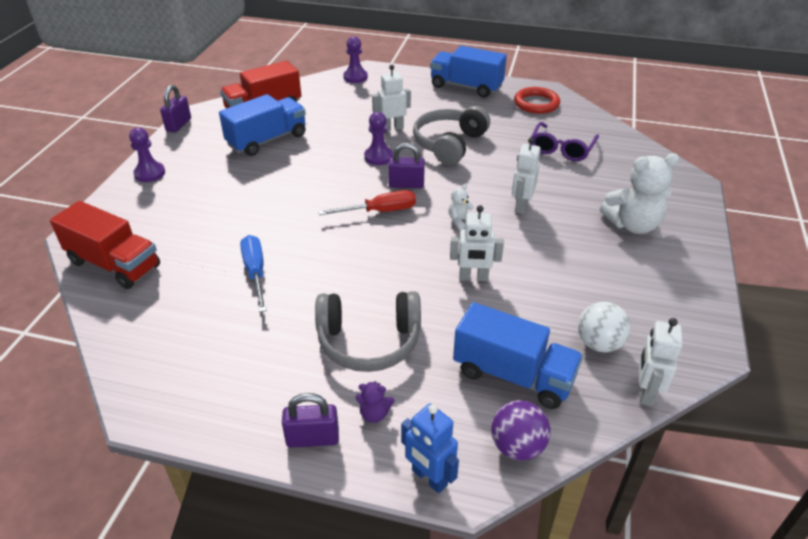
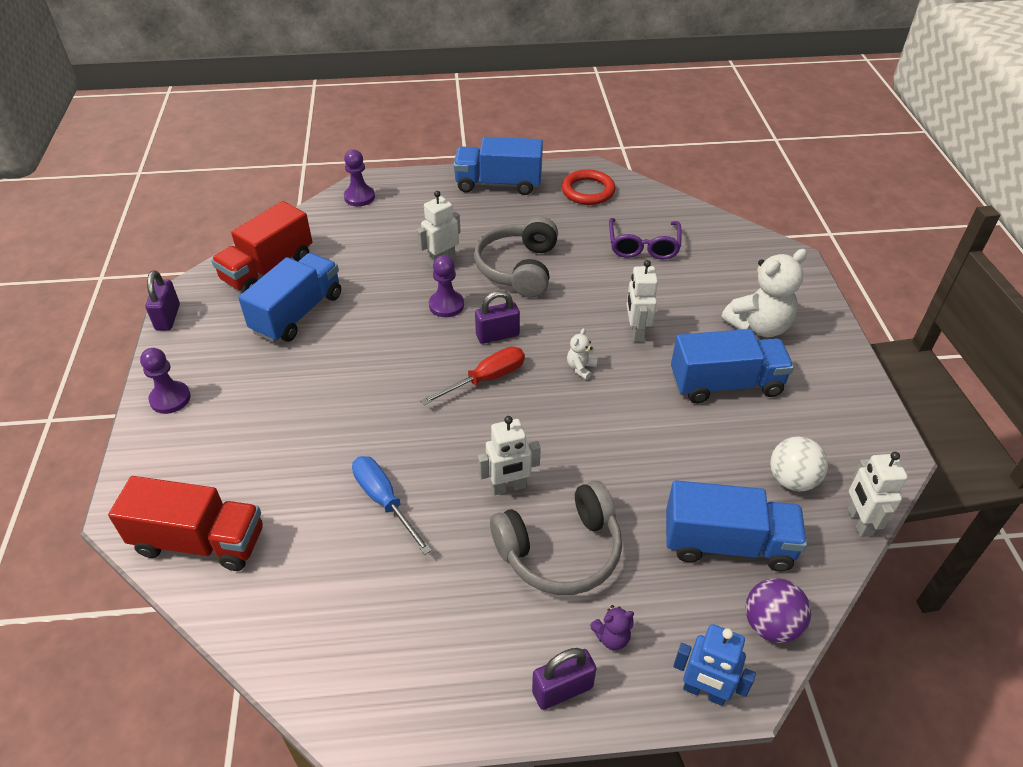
camera: 20 degrees left, 5 degrees up
(473, 277) = (630, 437): white robot -> white robot (508, 487)
(578, 259) = (726, 384): none -> blue truck

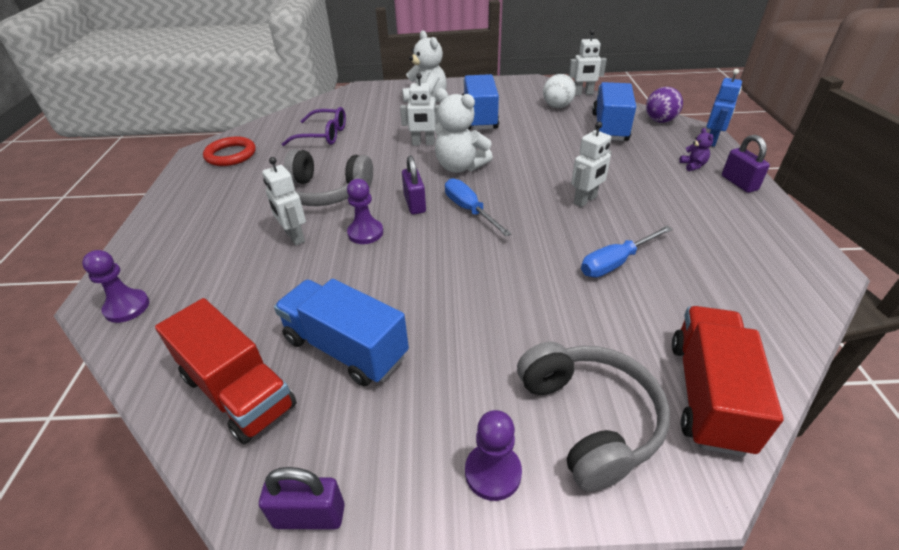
camera: 85 degrees left, 5 degrees down
(486, 379) = (469, 210): red screwdriver -> blue screwdriver
(498, 184) = (182, 202): blue truck -> none
(508, 487) = (585, 200): white robot -> white robot turned 60 degrees clockwise
(560, 551) = (635, 180): grey headphones -> grey headphones (589, 419)
(581, 368) = (460, 167): white teddy bear -> white teddy bear, size x2.22

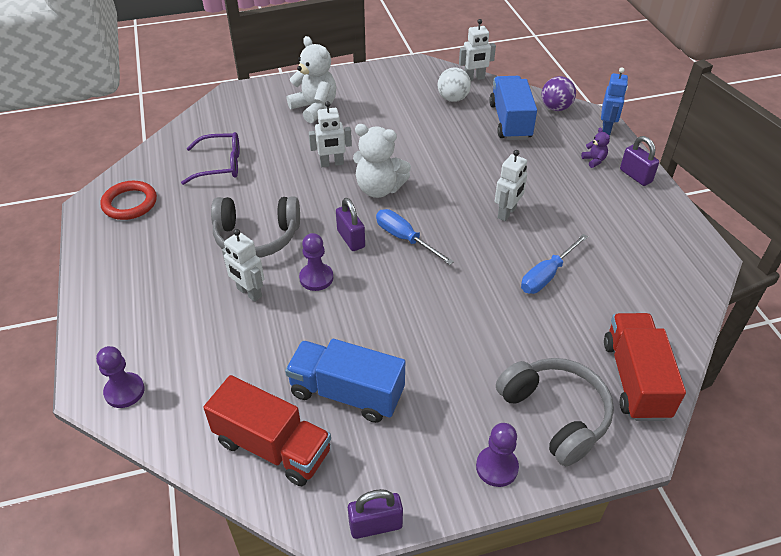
camera: 15 degrees left, 5 degrees up
(479, 117) = (378, 122): blue truck -> none

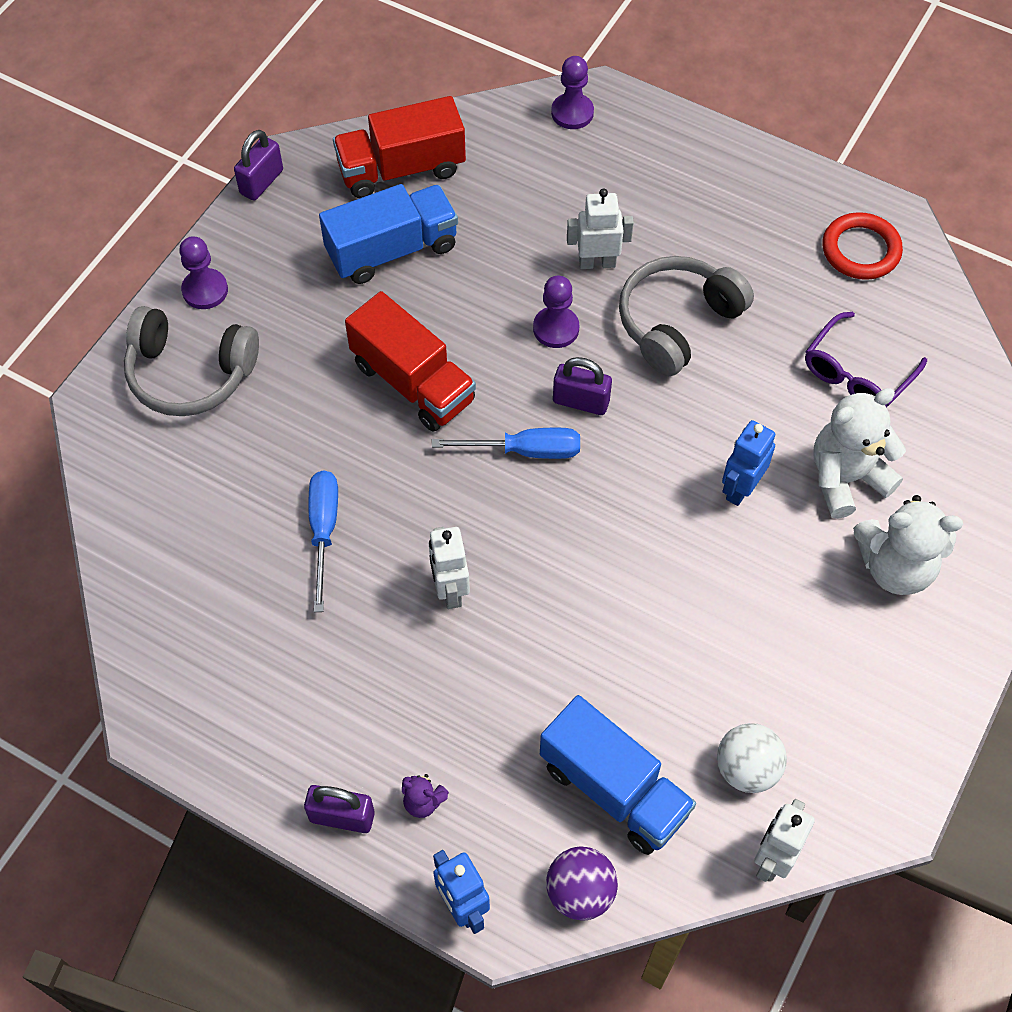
camera: 135 degrees right, 15 degrees up
(332, 163) = (740, 488): white robot -> blue robot
(379, 189) = (637, 498): white teddy bear -> white teddy bear (846, 478)
(635, 379) = (138, 470): red truck -> red truck (413, 382)

